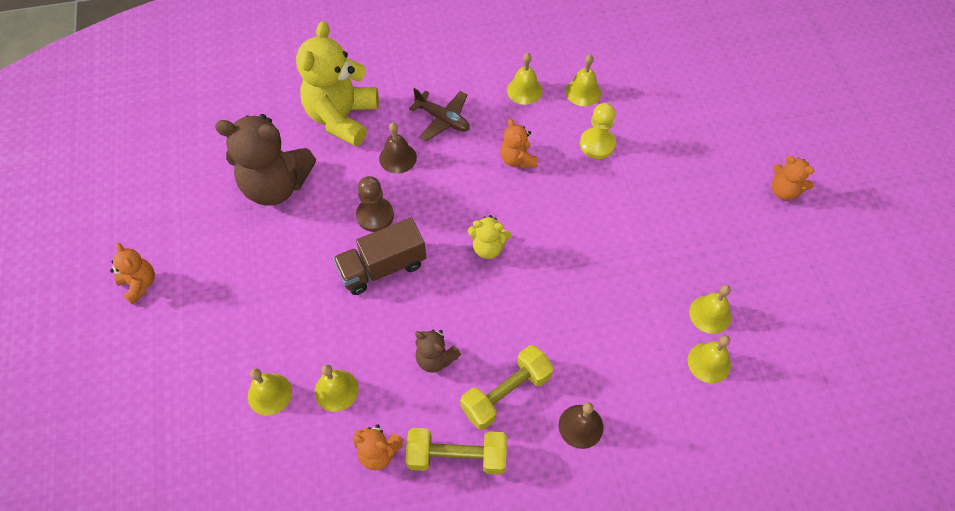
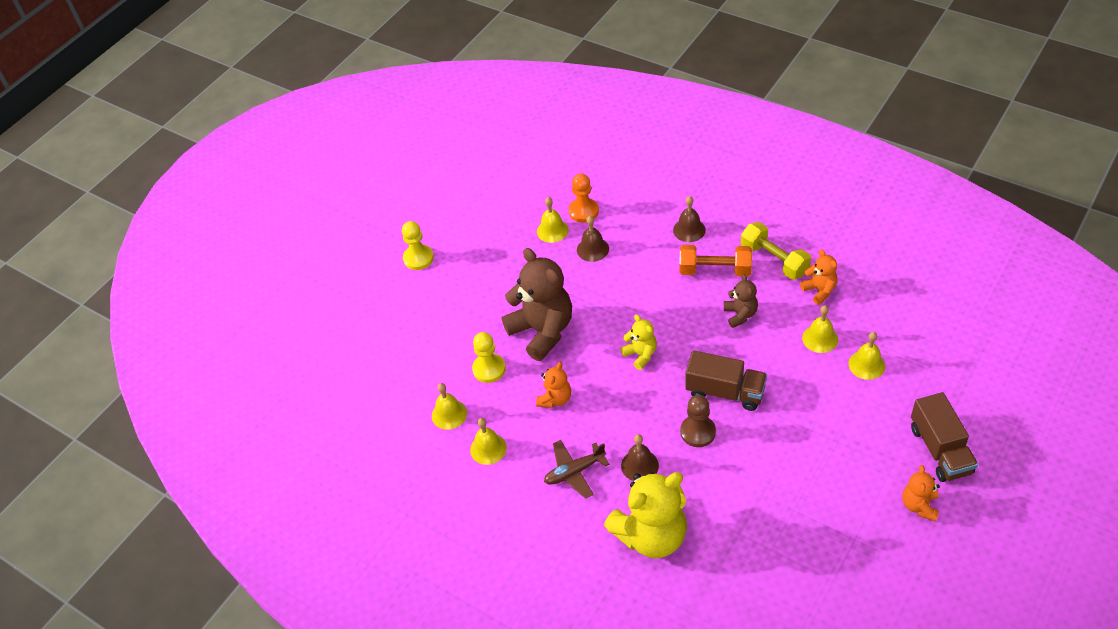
camera: 130 degrees left, 10 degrees down
(146, 351) = (940, 450): none -> brown truck
(276, 185) = (754, 512): brown teddy bear -> brown teddy bear (542, 331)
(442, 119) = (574, 472): brown plane -> brown plane turned 105 degrees counterclockwise
(506, 393) = (715, 270): yellow dumbbell -> orange dumbbell
(648, 323) = (592, 249): none -> brown bell
(709, 362) = (583, 211): yellow bell -> orange pawn
(784, 191) = (418, 258): orange teddy bear -> yellow pawn

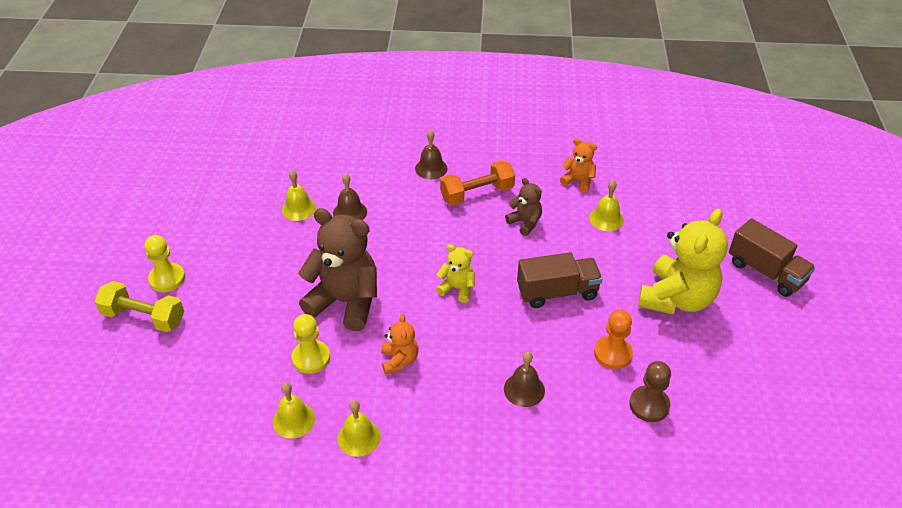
camera: 35 degrees left, 5 degrees down
(574, 472) = (464, 422): brown plane -> none
(583, 211) = (320, 183): orange pawn -> orange pawn (612, 353)
(651, 535) = (580, 451): yellow teddy bear -> yellow teddy bear (676, 299)
(698, 432) = (557, 337): brown pawn -> brown pawn (649, 405)
(774, 260) = (523, 169): yellow dumbbell -> yellow dumbbell (144, 317)
(866, 364) = (659, 226): yellow bell -> none
(919, 505) = (785, 323): orange teddy bear -> none

